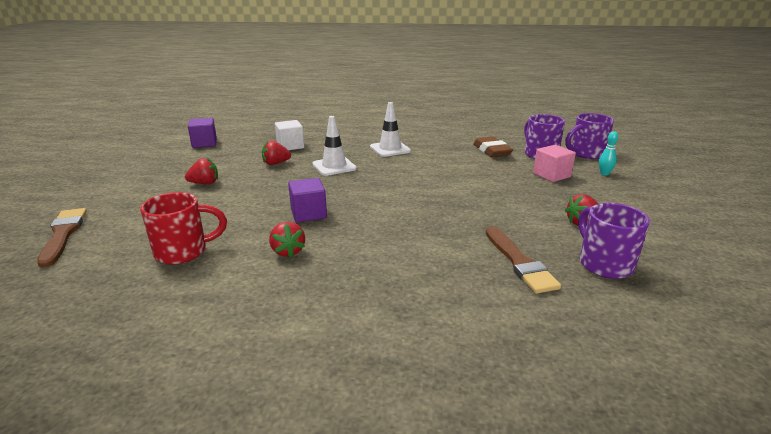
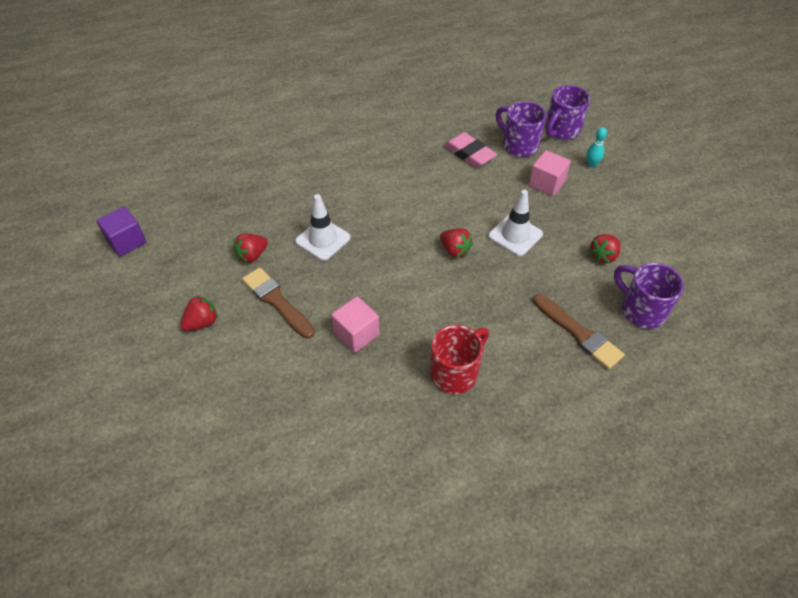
camera: 25 degrees left, 25 degrees up
(63, 234) = (127, 467): brown brush -> brown brush (276, 301)
(183, 252) = (281, 439): red mug -> red mug (455, 373)
(288, 251) = (379, 398): red strawberry -> red strawberry (455, 250)
(290, 146) = (241, 213): white cube -> none
(308, 213) = (356, 334): purple cube -> pink cube
(390, 149) = (360, 183): white traffic cone -> white traffic cone (515, 235)
(491, 151) = (469, 154): brown eraser -> pink eraser

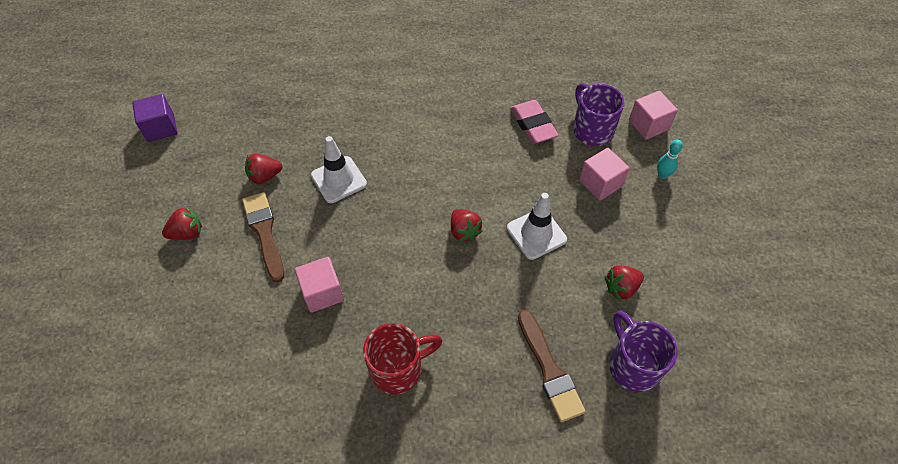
camera: 20 degrees right, 5 degrees up
(562, 130) = (648, 125): purple mug -> pink cube

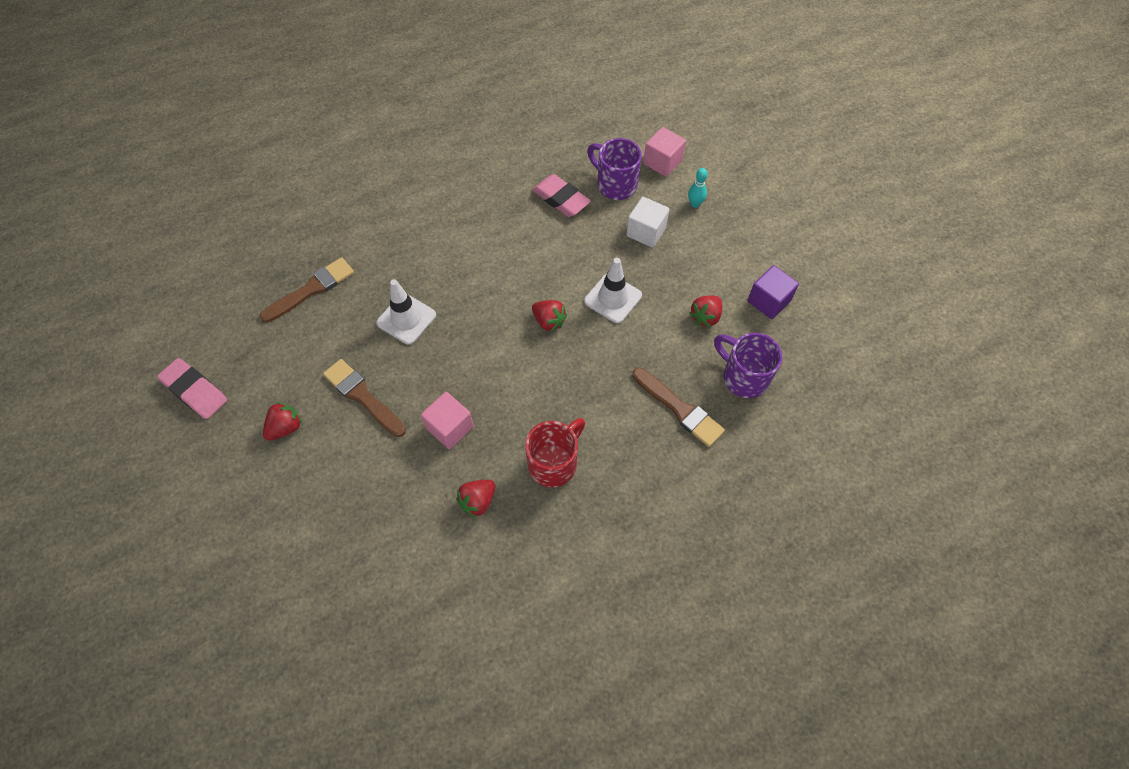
camera: 25 degrees left, 5 degrees up
(137, 173) = (195, 391): none -> pink eraser
(161, 128) = (191, 337): purple cube -> purple cube (768, 301)
(265, 176) = (331, 344): red strawberry -> red strawberry (478, 501)
(275, 124) = (311, 289): none -> brown brush
(600, 183) = (646, 232): pink cube -> white cube

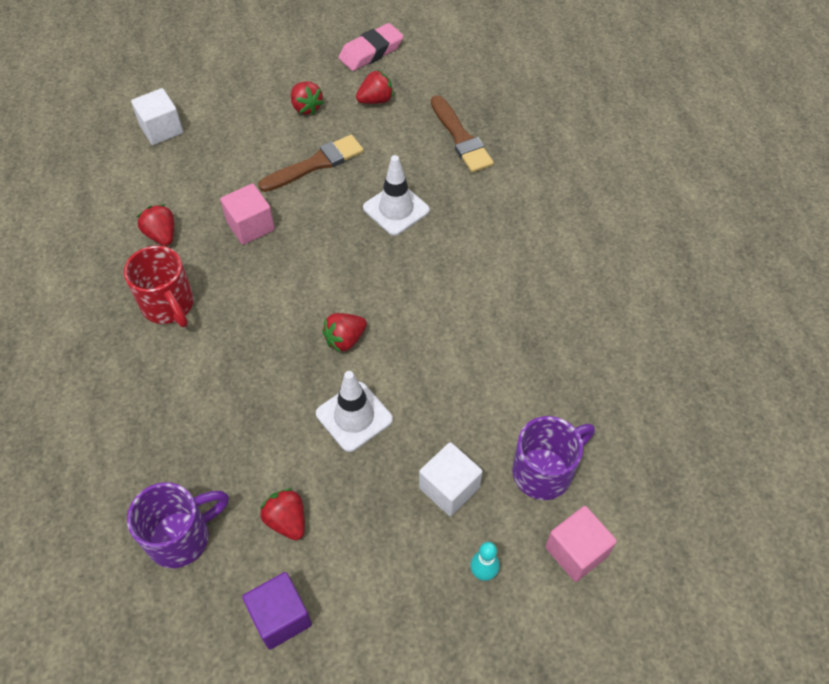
camera: 105 degrees right, 5 degrees down
(268, 368) = (376, 100): none -> red strawberry
(336, 560) = (161, 129): none -> white cube
(561, 199) = (532, 396): pink eraser -> none
(679, 409) = (173, 446): brown brush -> none

